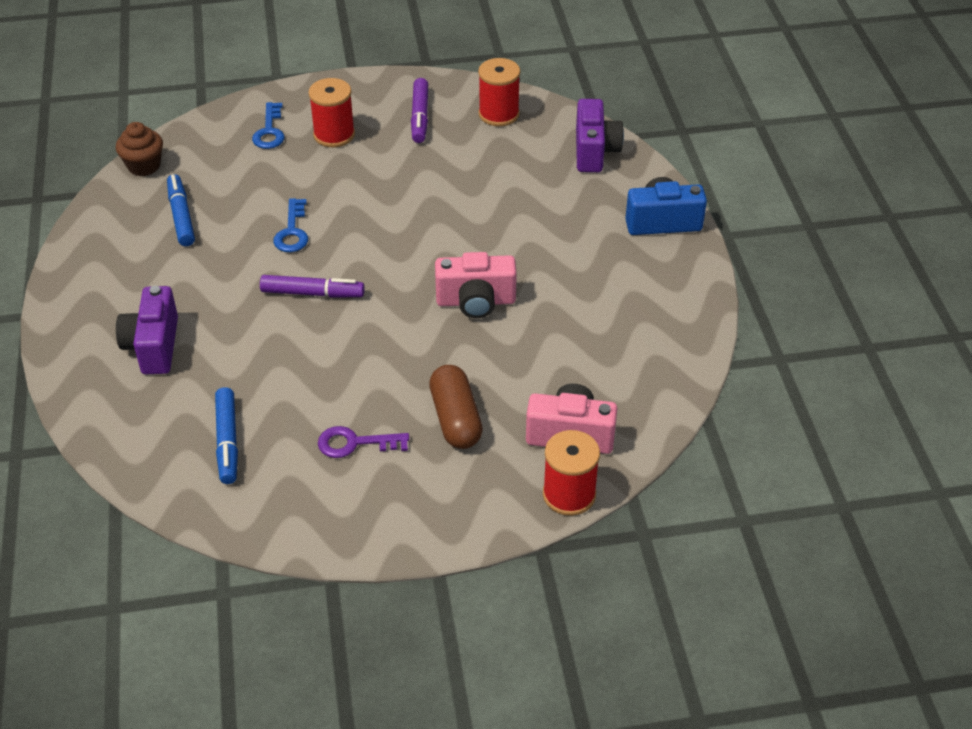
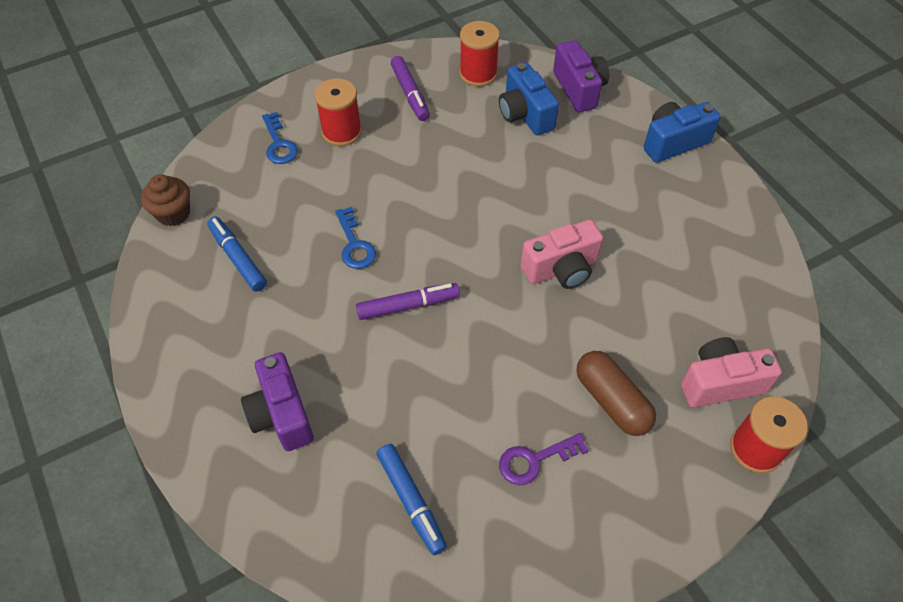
camera: 20 degrees left, 10 degrees up
(524, 161) = (525, 114): none -> blue camera

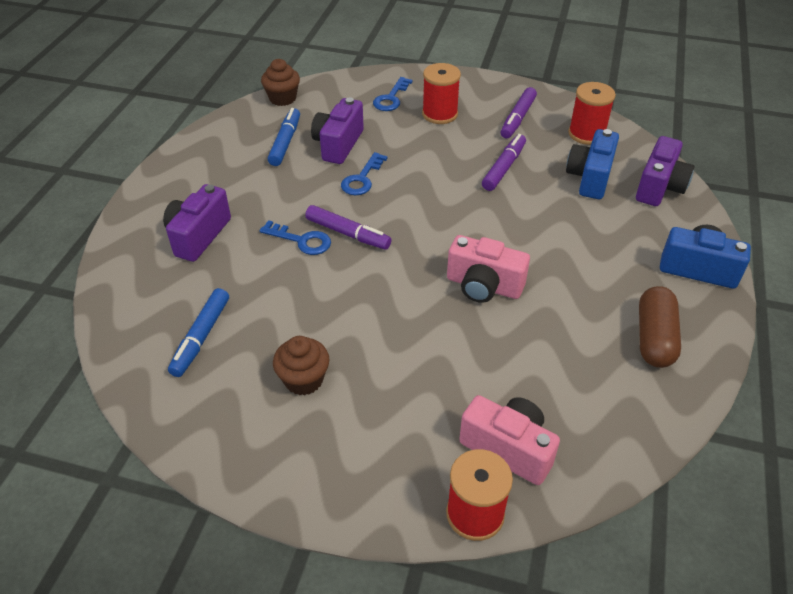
camera: 45 degrees right, 10 degrees down
(291, 225) = (338, 144): none -> purple camera
(379, 343) = (302, 240): none -> blue key
(454, 150) = (504, 168): none -> purple marker
(535, 460) = (304, 380): purple key -> brown cupcake
(611, 401) = (406, 390): brown capsule -> brown capsule (654, 338)

